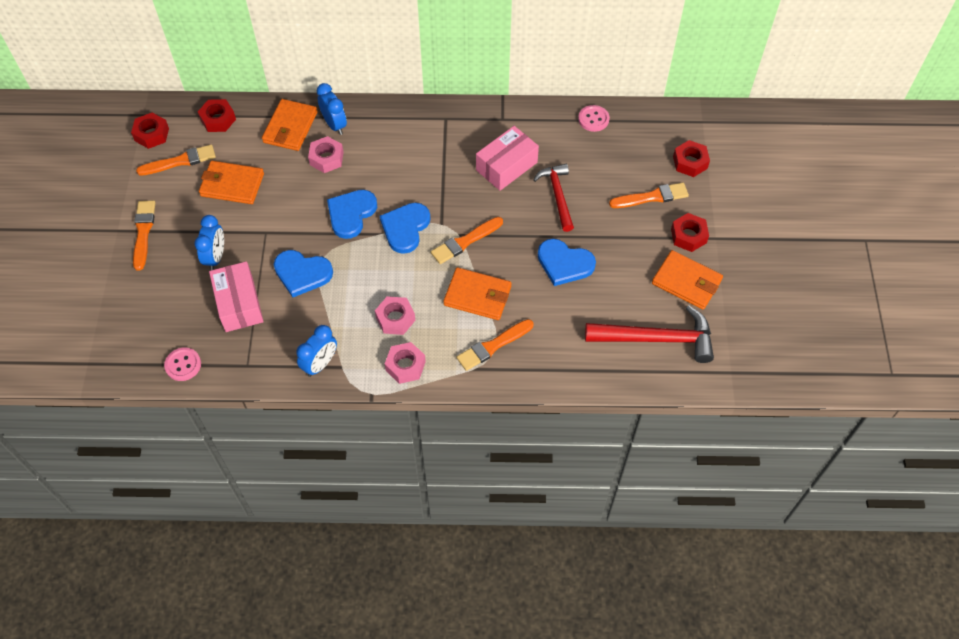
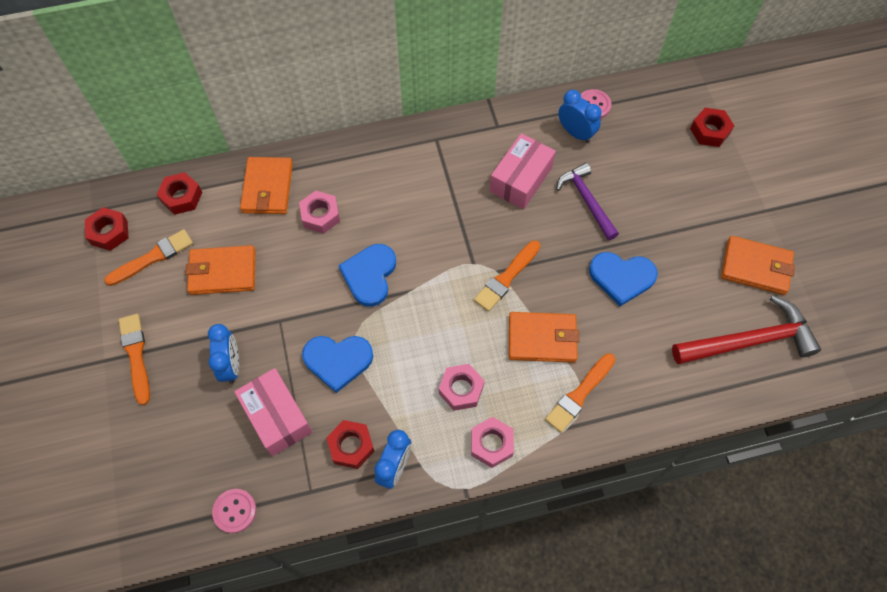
camera: 15 degrees left, 5 degrees up
(334, 125) = (316, 174): blue clock -> blue clock (575, 133)
(405, 228) = (436, 278): blue heart -> none
(557, 195) = (586, 200): red hammer -> purple hammer
(652, 197) = (685, 179): orange brush -> none
(688, 236) = (738, 214): red nut -> red nut (351, 446)

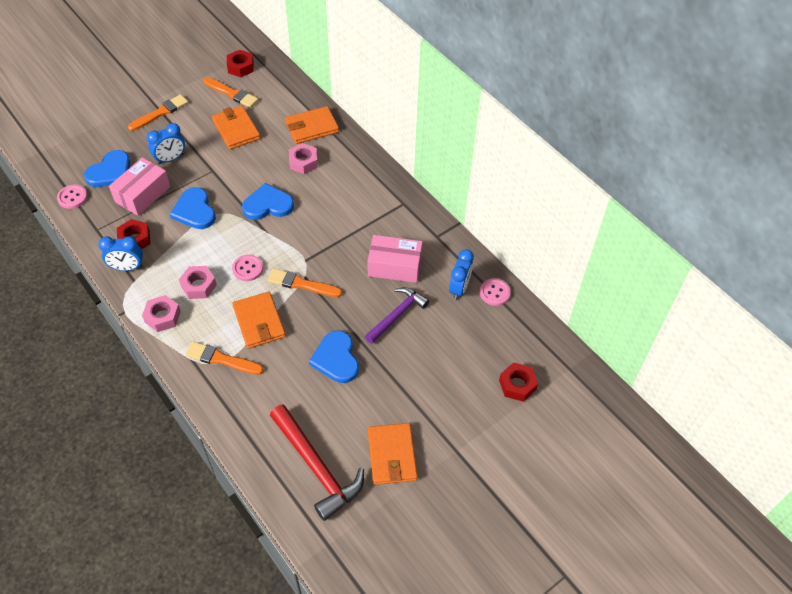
camera: 65 degrees right, 10 degrees down
(181, 197) = (283, 89): red nut -> none
(213, 448) = (110, 172): none -> blue heart
(459, 327) = (247, 268): none -> pink button

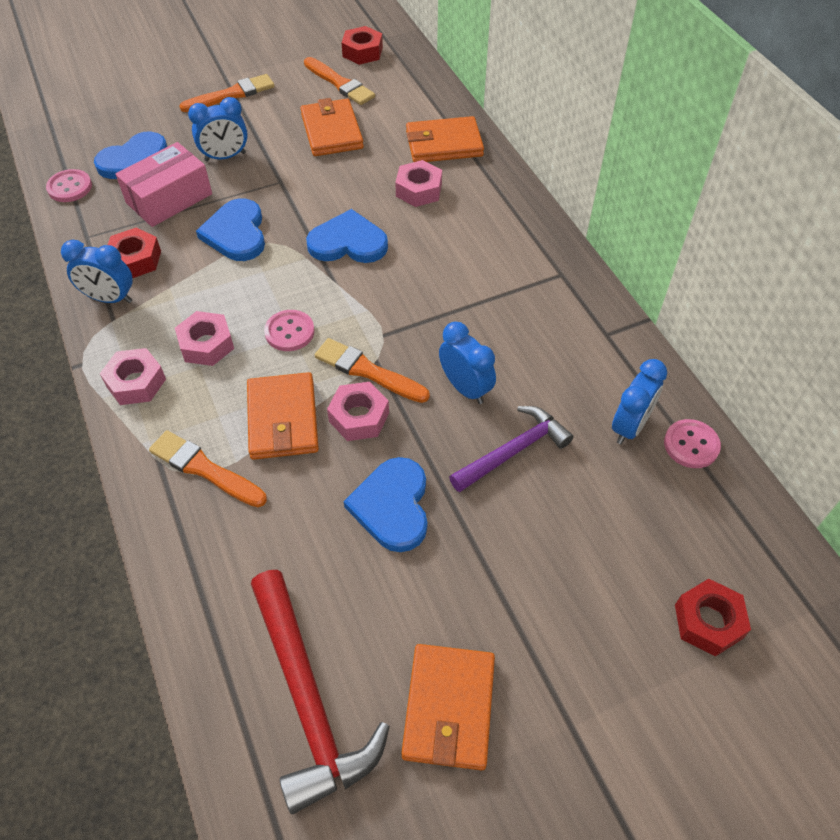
camera: 15 degrees right, 0 degrees up
(304, 312) = (359, 417): none -> pink nut
(361, 283) = (465, 388): none -> blue clock
(394, 266) = (526, 369): pink box -> none

